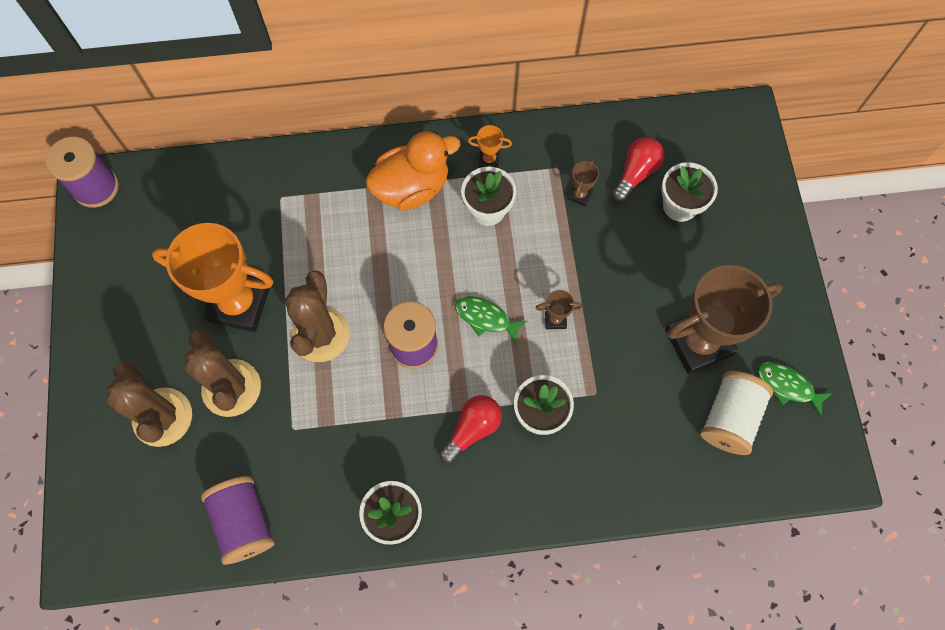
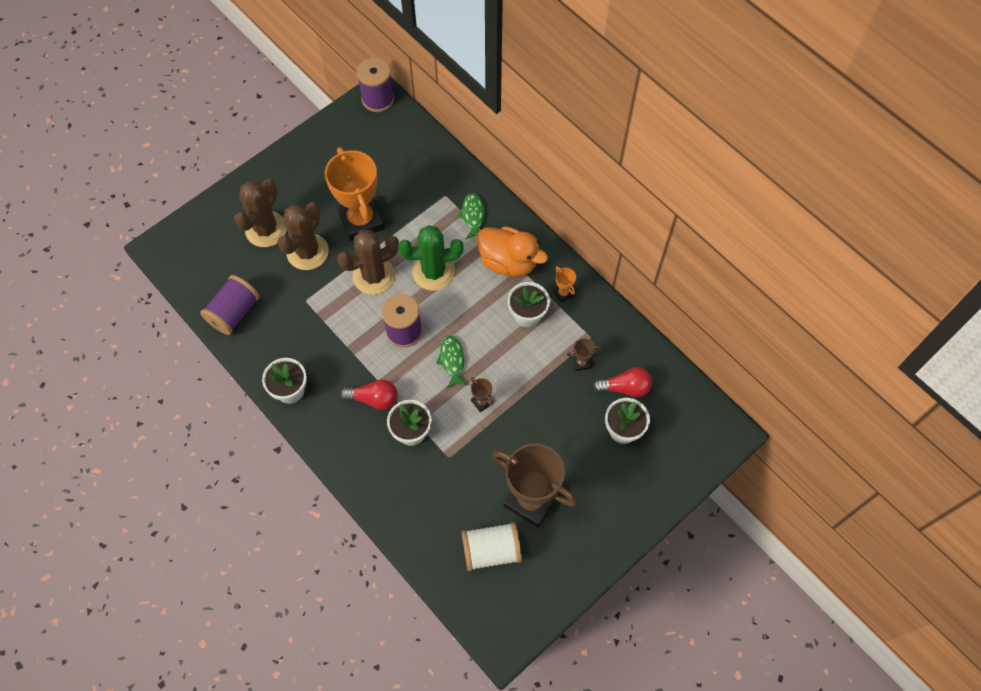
camera: 55 degrees right, 5 degrees down
(365, 269) = (433, 272): none -> green cactus
(788, 386) = (541, 576): green fish -> green fish (473, 216)

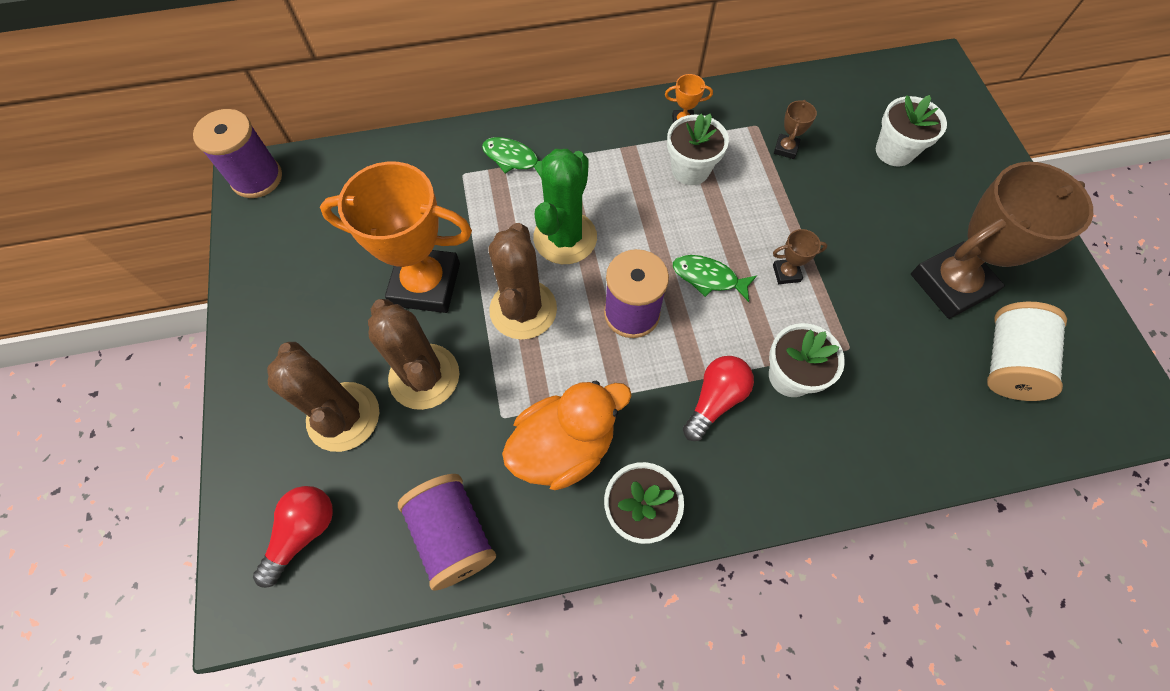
camera: 60 degrees left, 0 degrees up
(508, 262) = (605, 154): orange duck -> orange duck (564, 447)
(625, 388) = (840, 124): red light bulb -> red light bulb (303, 532)

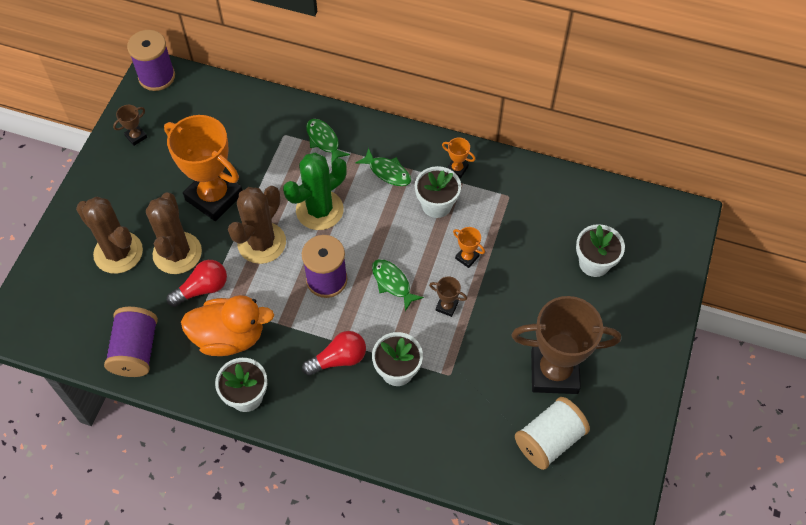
camera: 30 degrees right, 5 degrees down
(303, 532) = (59, 305): red light bulb -> red light bulb (202, 289)
(343, 416) = (118, 252): brown cactus -> brown cactus turned 45 degrees counterclockwise
(611, 160) = (387, 172): none -> green fish
(765, 209) = (467, 257): none -> orange trophy
(786, 148) = (516, 223): brown trophy -> brown trophy (136, 136)

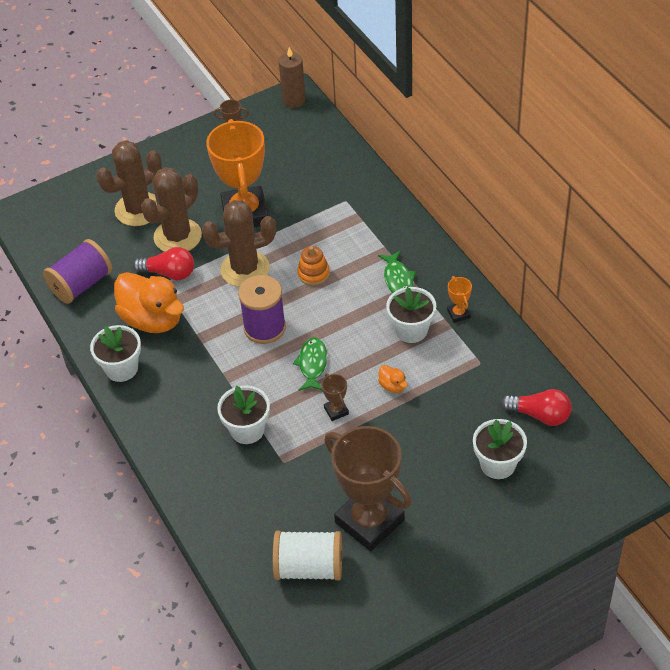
camera: 45 degrees right, 10 degrees down
(118, 252) = (138, 209): brown cactus -> brown cactus turned 60 degrees clockwise
(157, 77) = (294, 100): purple spool -> brown candle
(319, 210) = (313, 273): green cactus -> orange stacking toy
(324, 140) = (372, 224): green fish -> none
(338, 359) = (213, 390): red light bulb -> red light bulb (540, 415)
(467, 257) = (393, 386): orange trophy -> orange duck

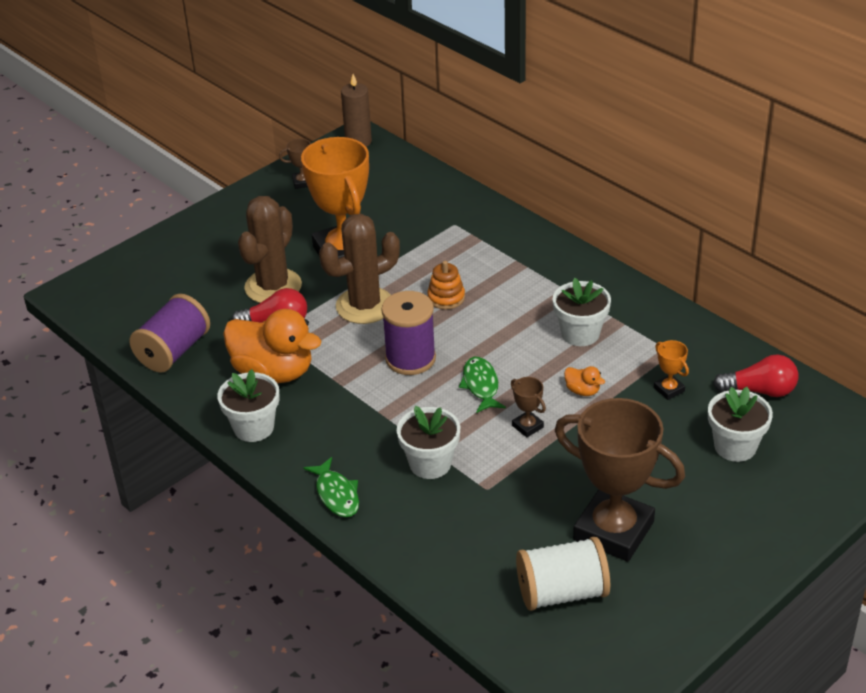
camera: 15 degrees left, 10 degrees down
(138, 209) = (216, 268): brown cactus -> none
(398, 279) = (544, 288): green fish -> green fish (336, 494)
(458, 314) = (626, 310): orange trophy -> orange trophy (669, 389)

